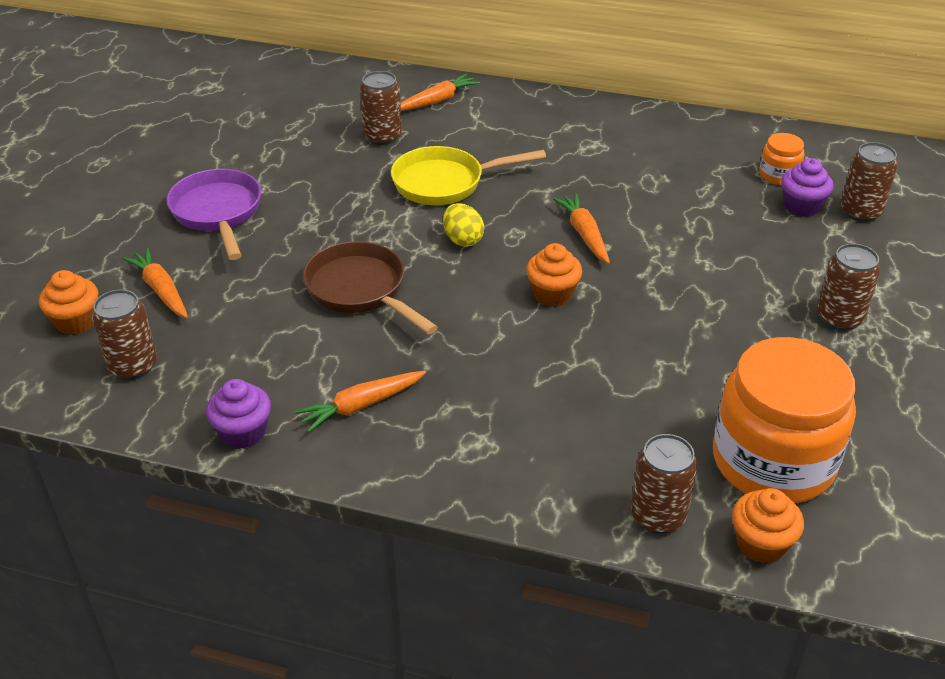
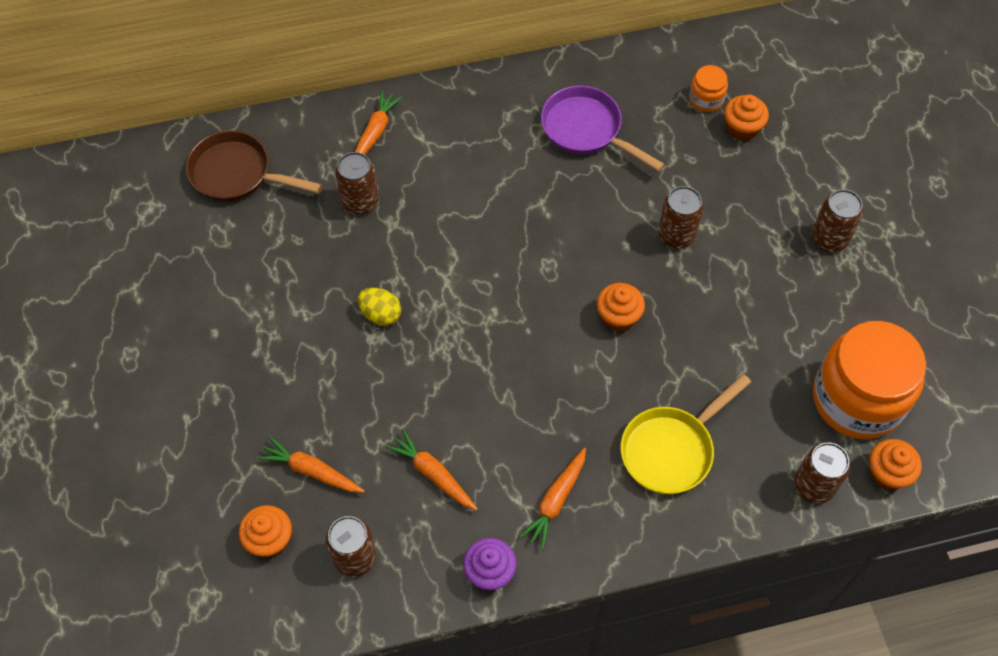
camera: 30 degrees left, 20 degrees up
(218, 213) = (289, 363): purple pan -> purple pan (586, 130)
(360, 290) = (472, 388): brown pan -> brown pan (237, 174)
(445, 183) = (453, 233): yellow pan -> yellow pan (671, 449)
(463, 240) = (512, 292): yellow egg -> yellow egg (381, 314)
(584, 234) = (601, 239): orange carrot -> orange carrot (433, 474)
(801, 206) = (742, 128): purple cupcake -> orange cupcake
(860, 212) = (787, 114): brown can -> brown can (676, 235)

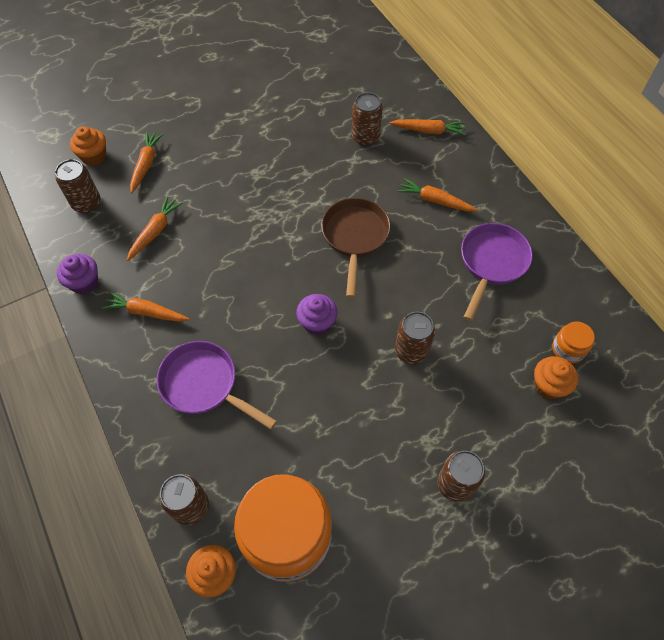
camera: 75 degrees right, 0 degrees up
(237, 174) = (363, 68): brown pan -> brown pan (355, 238)
(381, 314) = (275, 171): yellow egg -> none
(484, 157) = (435, 201): none -> orange carrot
(618, 317) = (317, 322): orange cupcake -> purple cupcake
(671, 449) = (204, 385): yellow pan -> purple pan

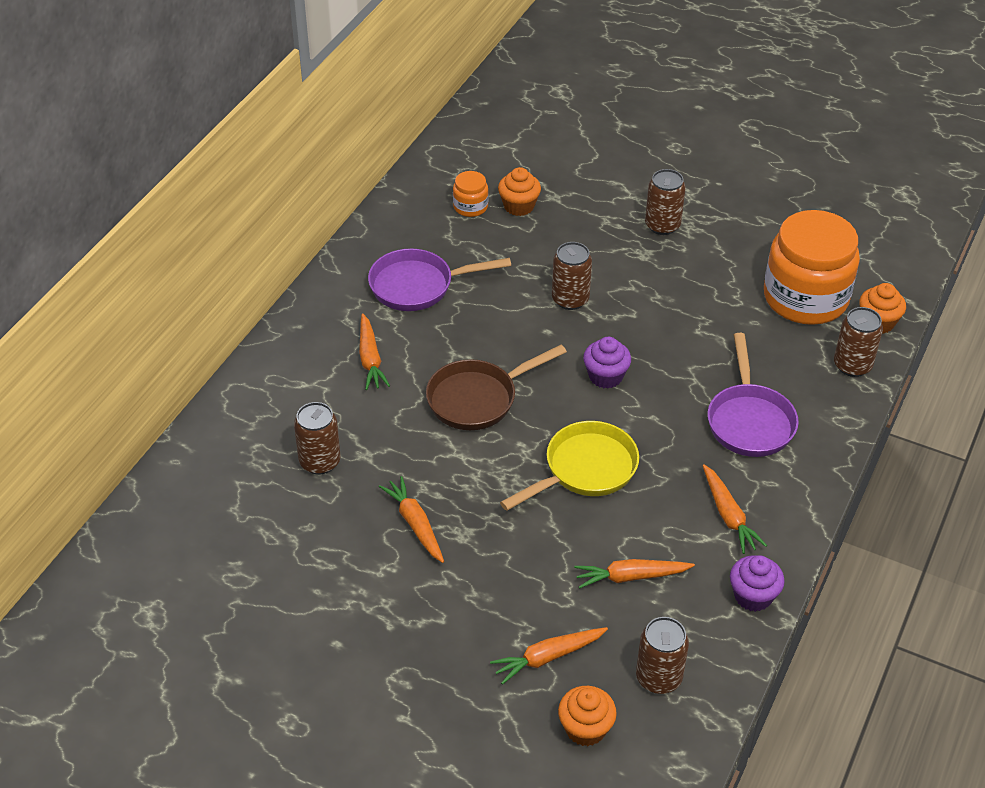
camera: 125 degrees left, 15 degrees down
(249, 258) = (585, 470): none -> yellow pan
(428, 131) = (263, 410): orange carrot -> orange carrot (415, 524)

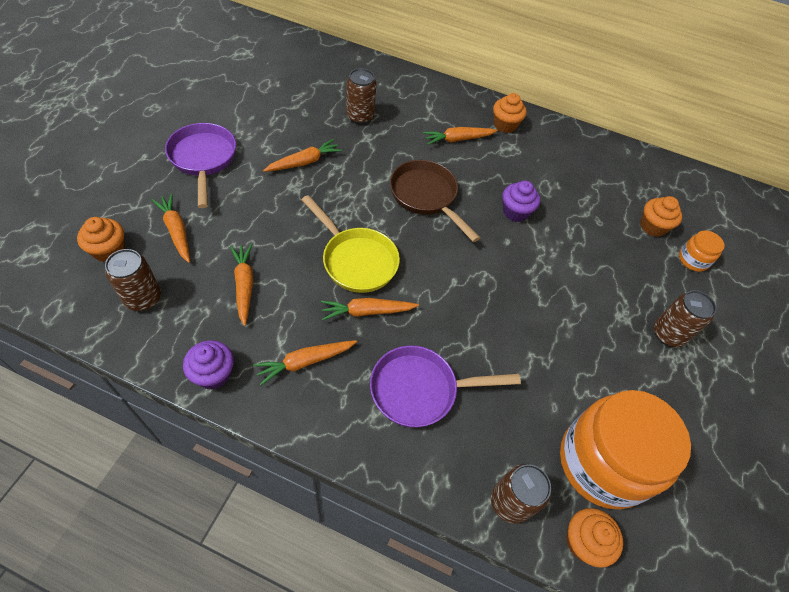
camera: 80 degrees right, 10 degrees up
(342, 309) = (505, 125): none -> orange cupcake
(418, 286) = (539, 164): purple pan -> purple pan (203, 159)
(470, 207) = (639, 195): orange jar -> orange jar (693, 260)
(570, 299) = (548, 258): brown can -> none
(605, 376) = (461, 279): purple cupcake -> purple cupcake (515, 212)
(658, 461) = (367, 311): none -> orange carrot

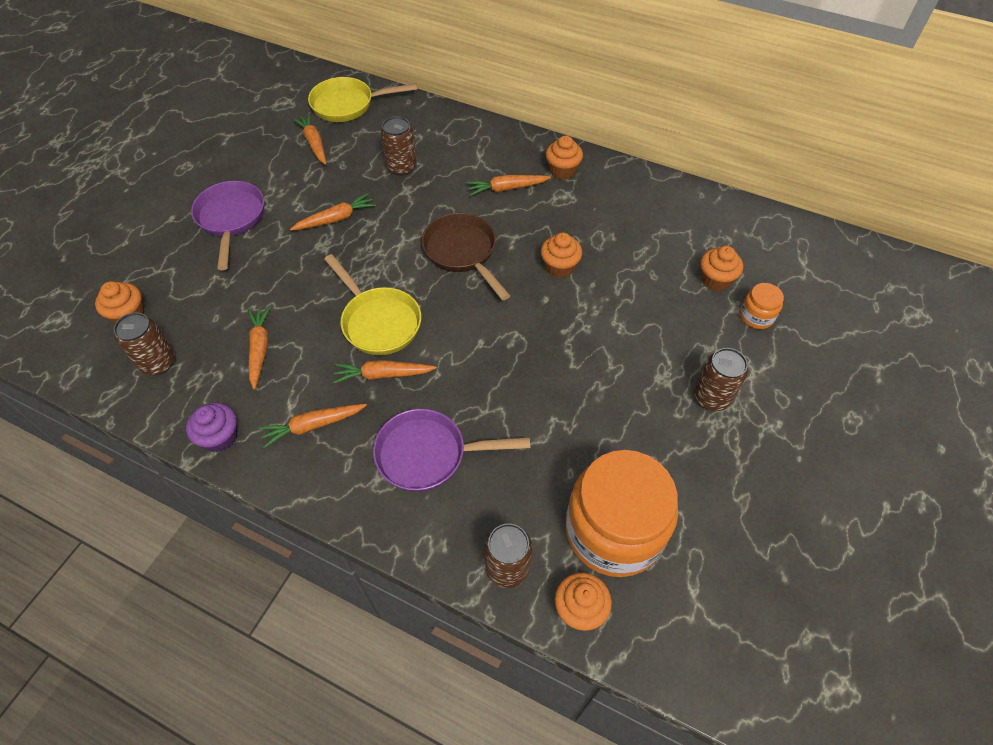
camera: 10 degrees right, 0 degrees up
(176, 231) = (197, 294): orange carrot -> orange carrot (314, 143)
(303, 58) = (348, 105): none -> yellow pan
(515, 212) = (559, 267): purple cupcake -> orange cupcake

